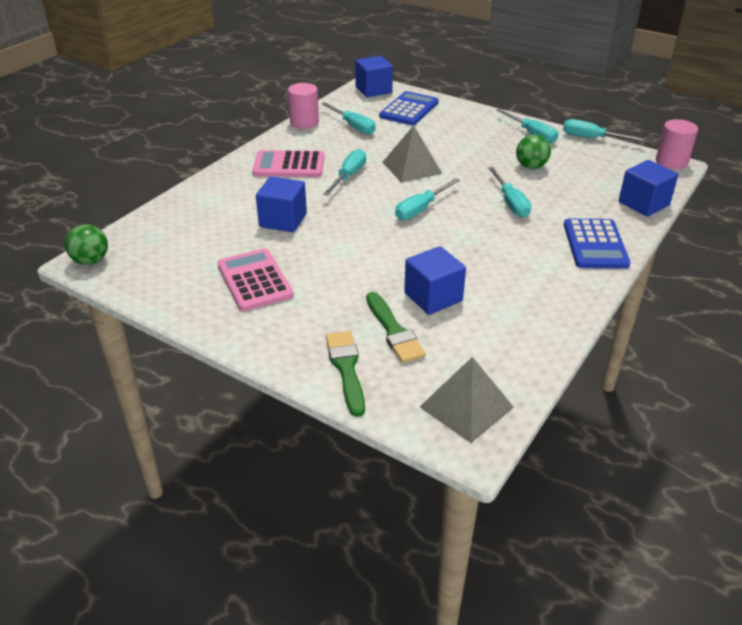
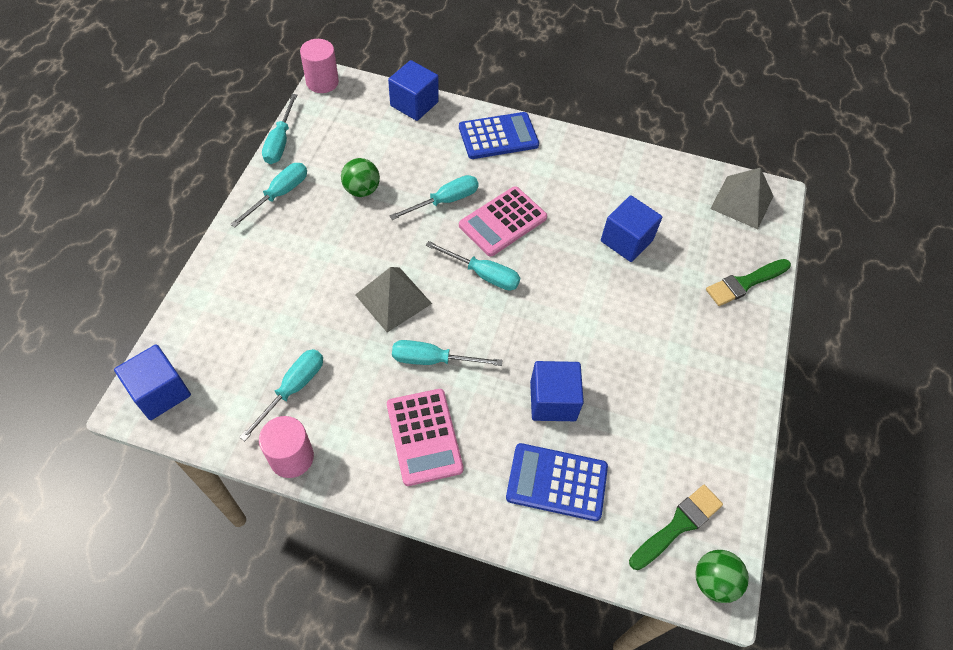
camera: 110 degrees left, 20 degrees up
(255, 280) = (668, 391): pink calculator -> pink calculator (503, 222)
(394, 331) = (684, 260): green brush -> green brush (678, 525)
(409, 109) = (226, 332): blue calculator -> blue calculator (556, 482)

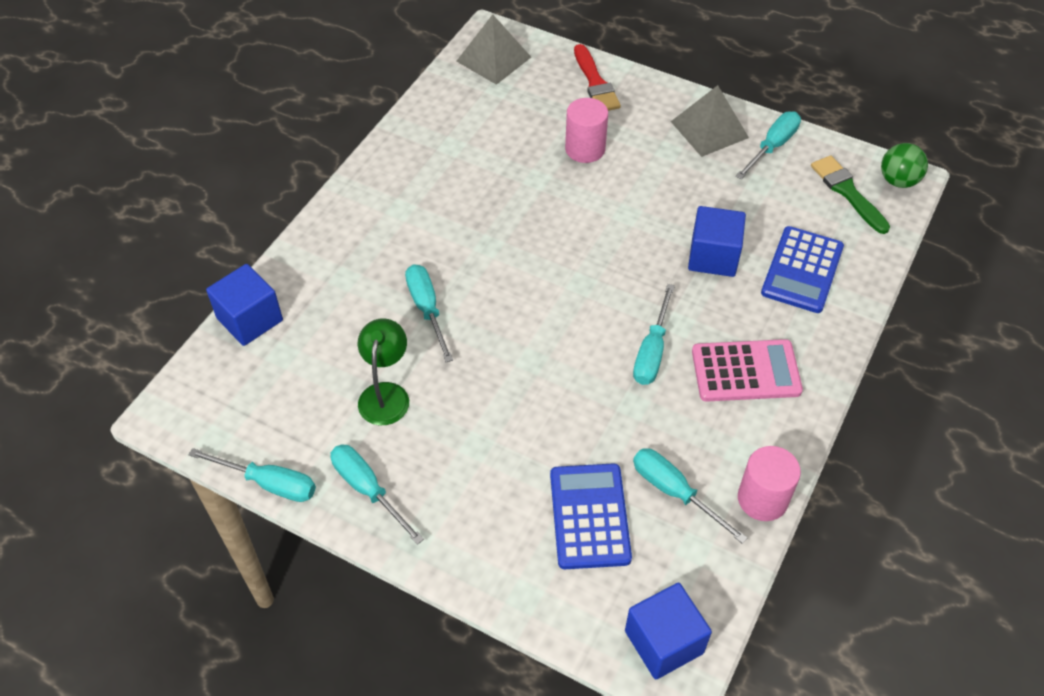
camera: 75 degrees left, 5 degrees down
(322, 82) = (166, 422): pink cylinder -> pink cylinder (585, 149)
(362, 190) = (386, 394): green ball -> green lamp
(393, 299) = (563, 379): grey pyramid -> grey pyramid (709, 129)
(483, 274) = (544, 289): turquoise screwdriver -> turquoise screwdriver (772, 146)
(498, 136) = (337, 241): blue calculator -> blue calculator (589, 516)
(503, 222) = (472, 259): pink calculator -> none
(626, 241) = (524, 158): blue cube -> none
(745, 283) = (595, 83): green brush -> red brush

